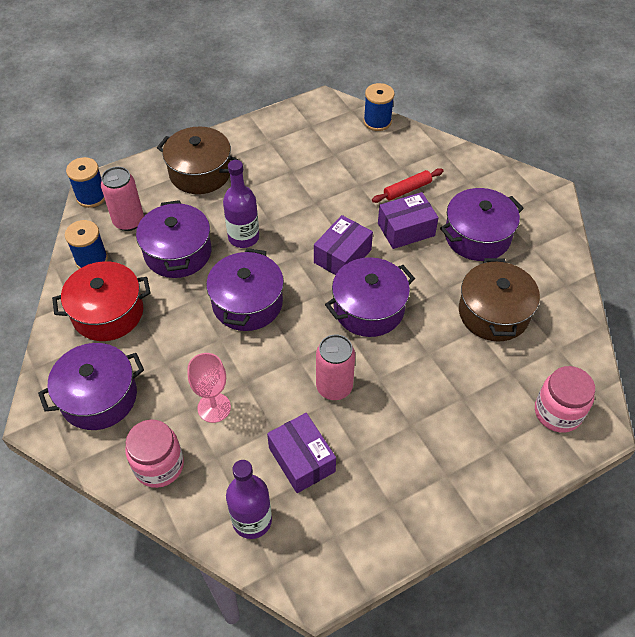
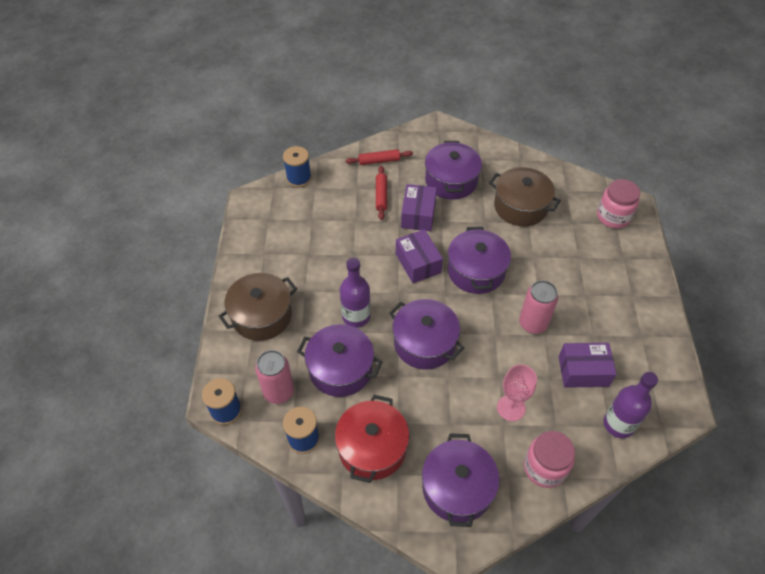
camera: 60 degrees left, 0 degrees up
(453, 167) = (379, 161): none -> red rolling pin

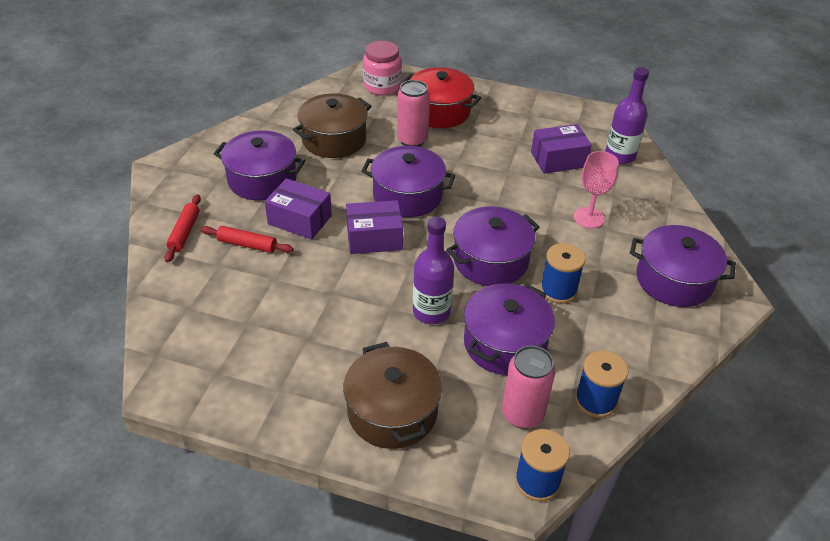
camera: 75 degrees left, 10 degrees down
(299, 178) = (159, 321): blue spool -> blue spool (558, 290)
(372, 448) = (618, 337): red pot -> red pot (439, 111)
(532, 324) = (493, 175): pink can -> pink can (412, 140)
(544, 468) = (658, 214): pink jar -> none
(583, 371) = (558, 159): purple box -> purple box turned 60 degrees clockwise

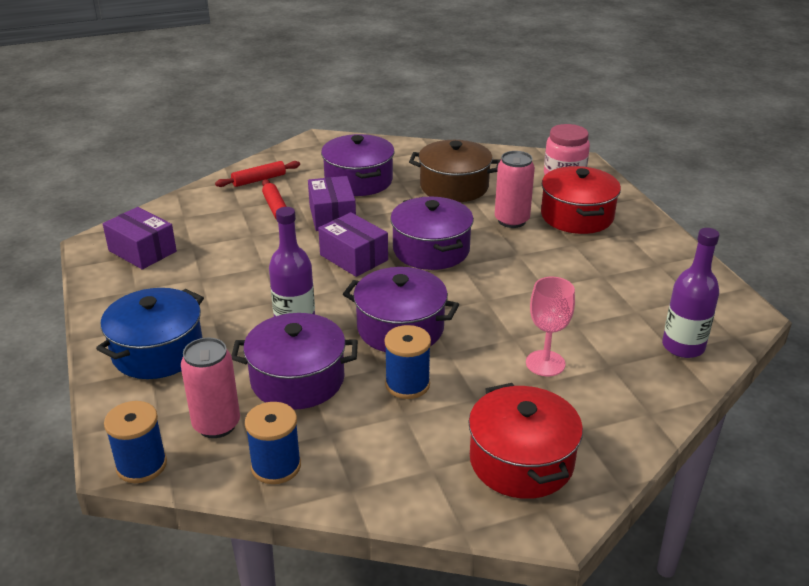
camera: 55 degrees right, 10 degrees down
(392, 411) = (158, 351): brown pot -> blue pot
(558, 159) = (612, 309): purple box -> purple box (142, 251)
(674, 280) = (521, 461): purple pot -> red pot

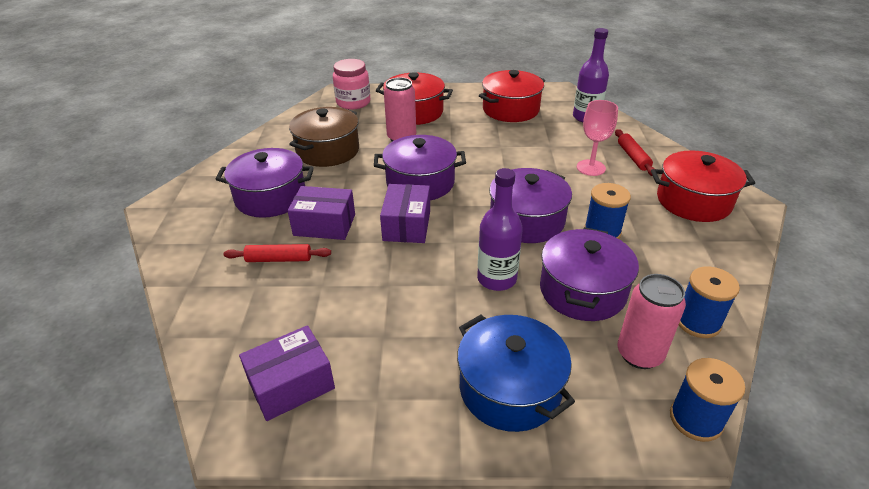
camera: 70 degrees left, 5 degrees up
(259, 180) = (205, 262): red rolling pin -> red rolling pin (633, 157)
(354, 257) = (407, 225): purple box -> purple box turned 60 degrees counterclockwise
(646, 281) = (510, 109): none -> red pot

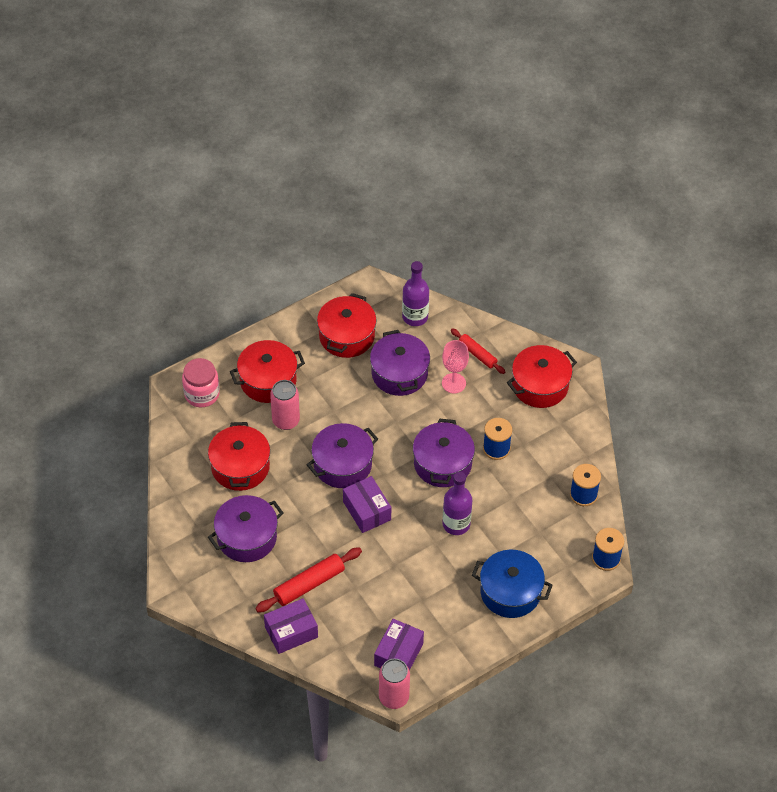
camera: 35 degrees left, 15 degrees up
(279, 259) = (309, 584): red rolling pin -> red rolling pin, size x1.54
(324, 225) = (311, 541): purple box -> purple box (291, 632)
(328, 151) = (240, 467): brown pot -> red pot
(582, 291) = (511, 506): purple pot -> purple pot (399, 373)
(639, 354) = (563, 534): pink can -> pink can (393, 697)

